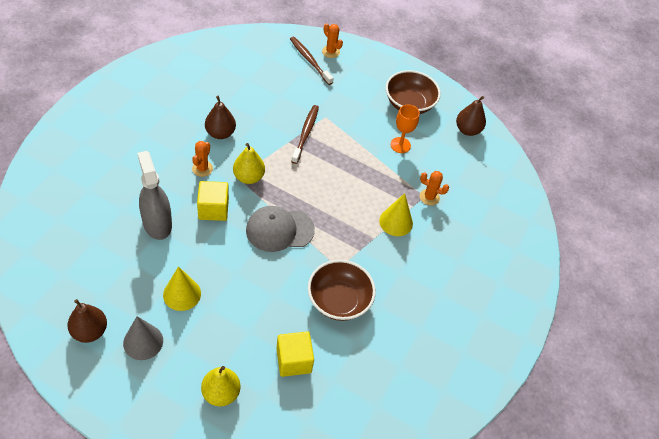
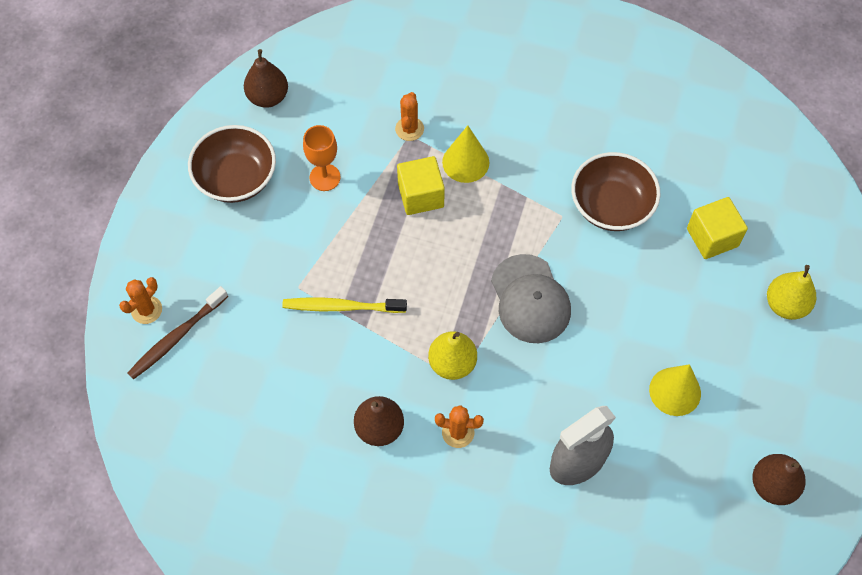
camera: 95 degrees left, 10 degrees up
(143, 342) = (759, 415): grey cone -> none
(213, 209) = (526, 394): yellow cube -> yellow cube (421, 195)
(305, 133) = (341, 307): brown toothbrush -> yellow toothbrush

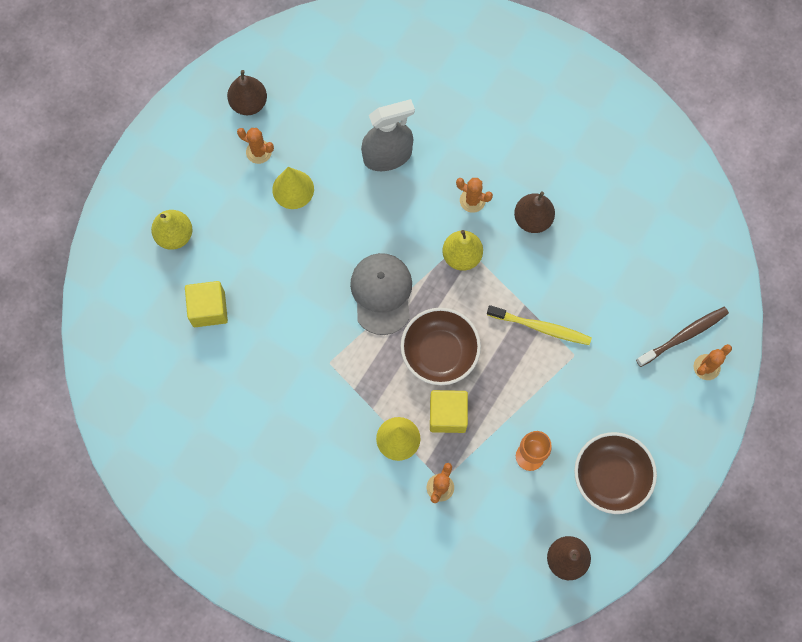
camera: 165 degrees left, 10 degrees up
(611, 206) = (283, 361): brown bowl -> brown bowl (439, 352)
(734, 426) = (258, 152): none -> orange cactus

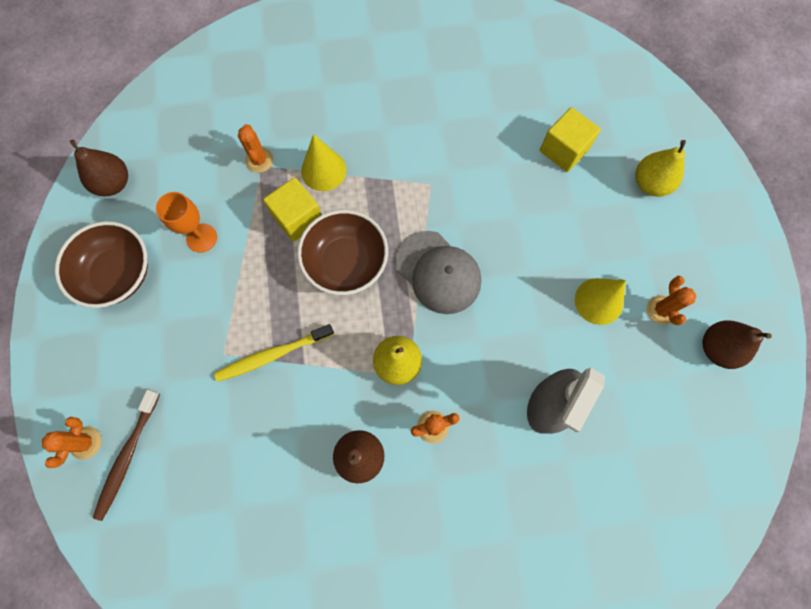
camera: 140 degrees right, 0 degrees up
(258, 152) = (661, 310): orange cactus -> orange cactus turned 75 degrees counterclockwise

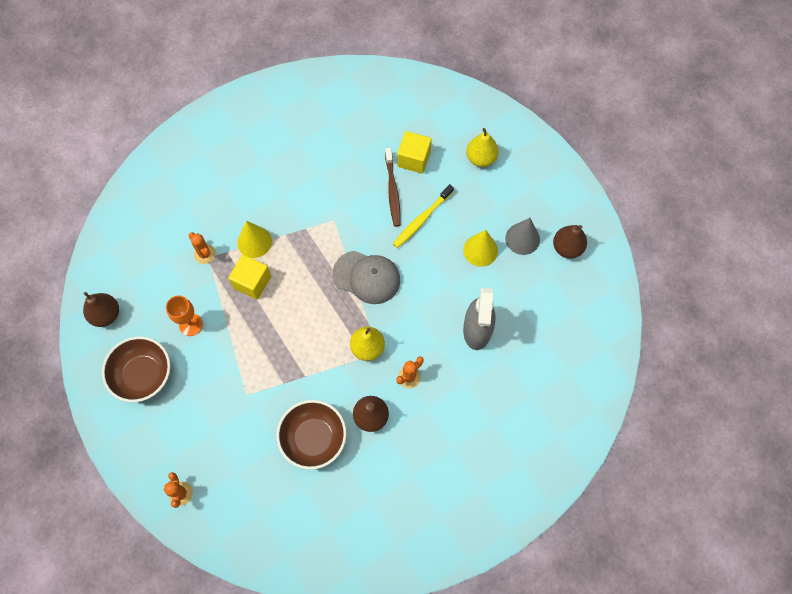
camera: 25 degrees left, 5 degrees down
(127, 456) = (215, 489): brown toothbrush -> brown toothbrush (392, 191)
(272, 355) = (281, 380): yellow toothbrush -> yellow toothbrush (422, 219)
(346, 262) = (301, 297): brown bowl -> brown bowl (313, 438)
(661, 310) = (522, 239): orange cactus -> grey cone

